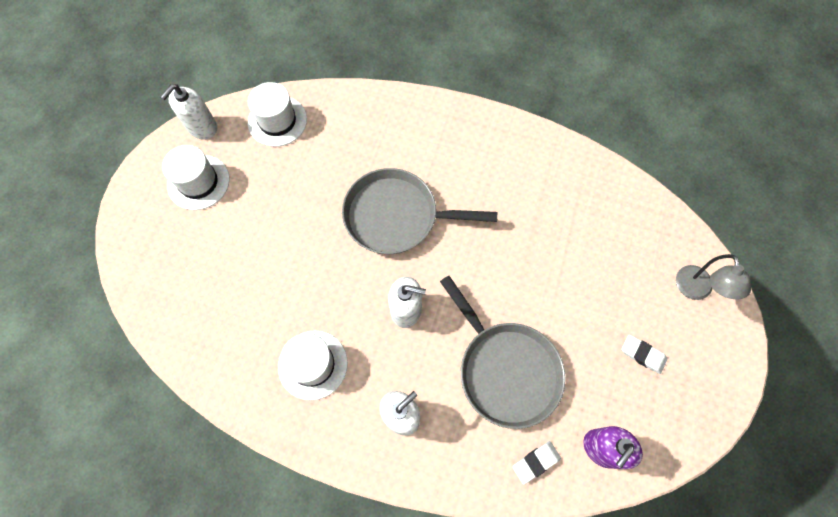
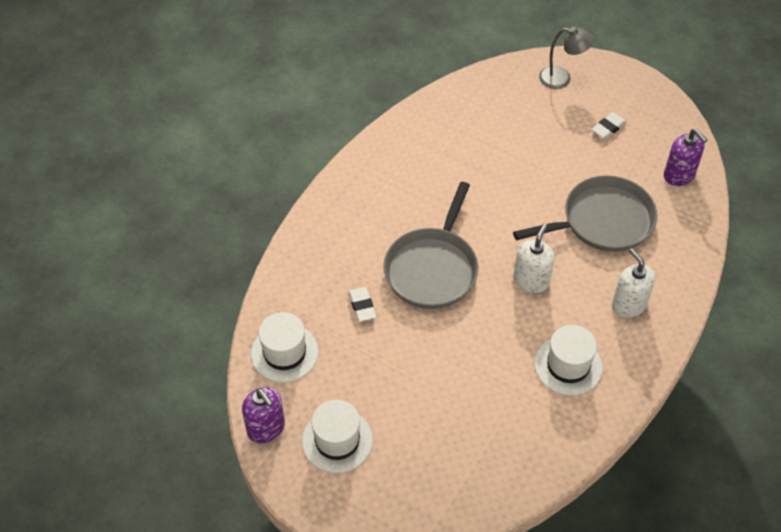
camera: 75 degrees left, 15 degrees down
(202, 127) = (266, 428): white soap dispenser -> purple soap dispenser
(536, 462) = (683, 220): white eraser -> white eraser (362, 306)

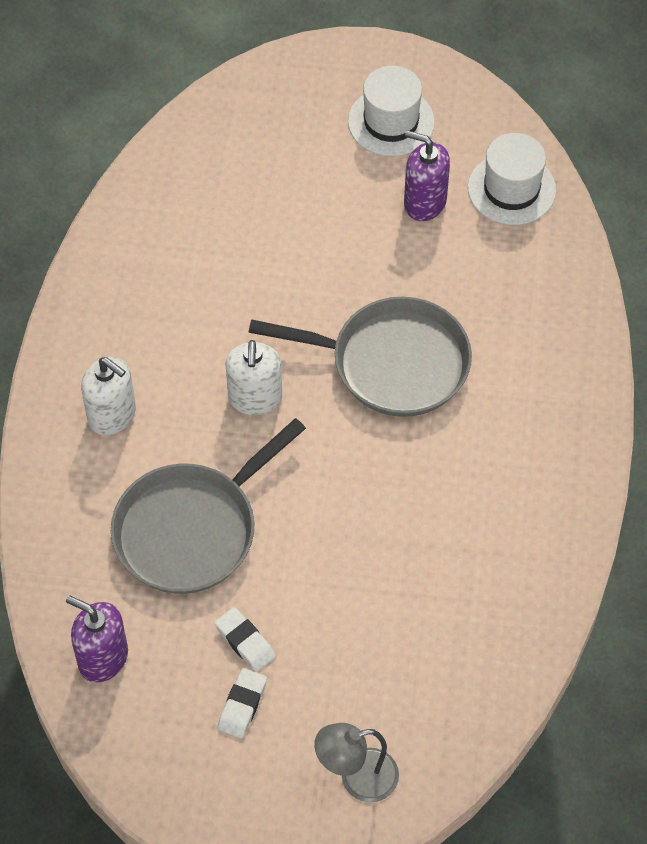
camera: 155 degrees right, 5 degrees up
(266, 428) = (477, 104): purple soap dispenser -> purple soap dispenser (424, 202)
(362, 306) = (454, 279): white eraser -> white eraser (245, 642)
(432, 269) = (393, 363): grey pan -> grey pan turned 105 degrees clockwise
(568, 365) = (162, 305): white hat -> none

